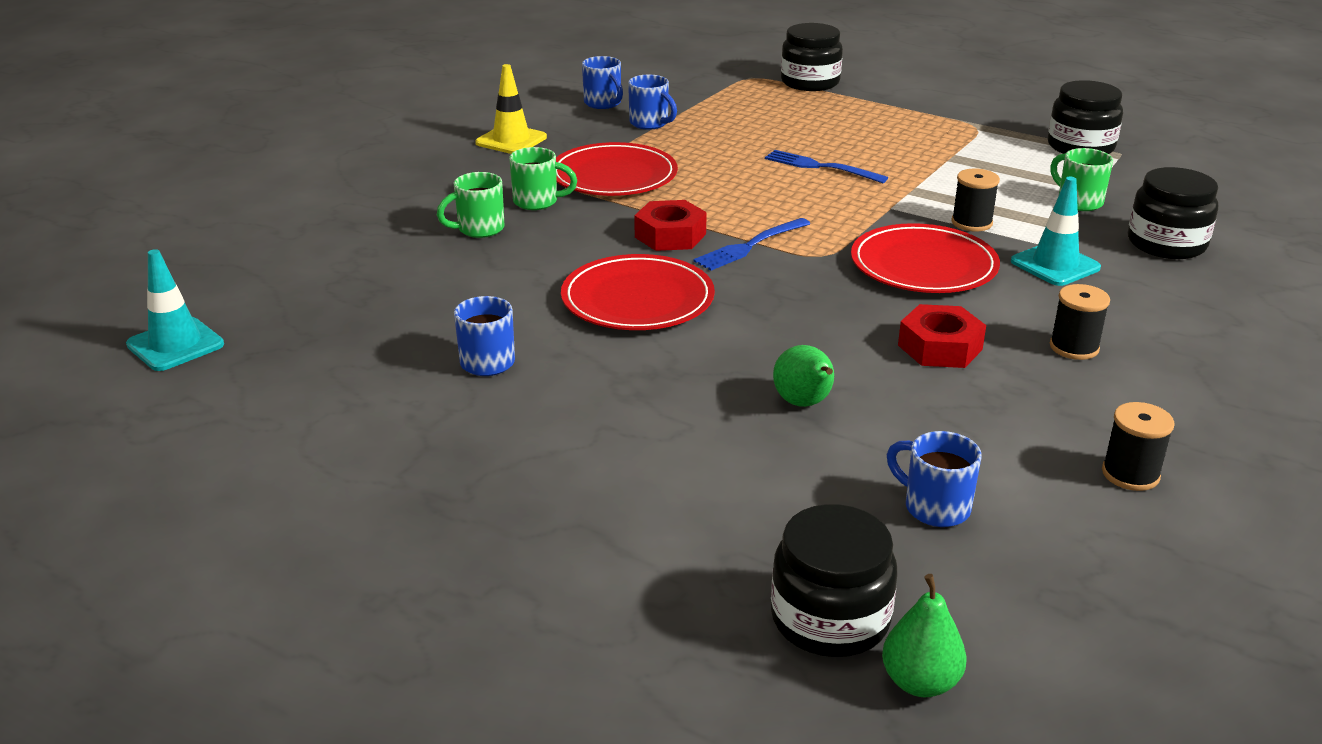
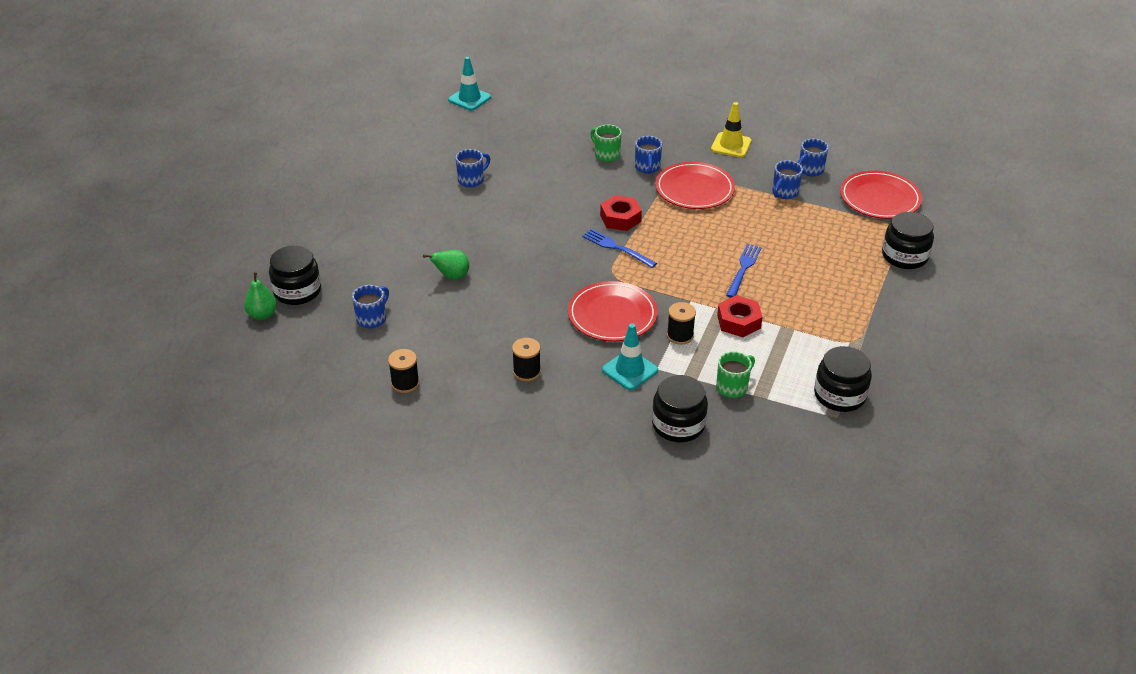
camera: 80 degrees right, 10 degrees up
(537, 202) = (647, 168): green mug -> blue mug
(637, 299) = (542, 216): red plate -> red plate (880, 198)
(940, 347) = (516, 321): red nut -> red nut (738, 322)

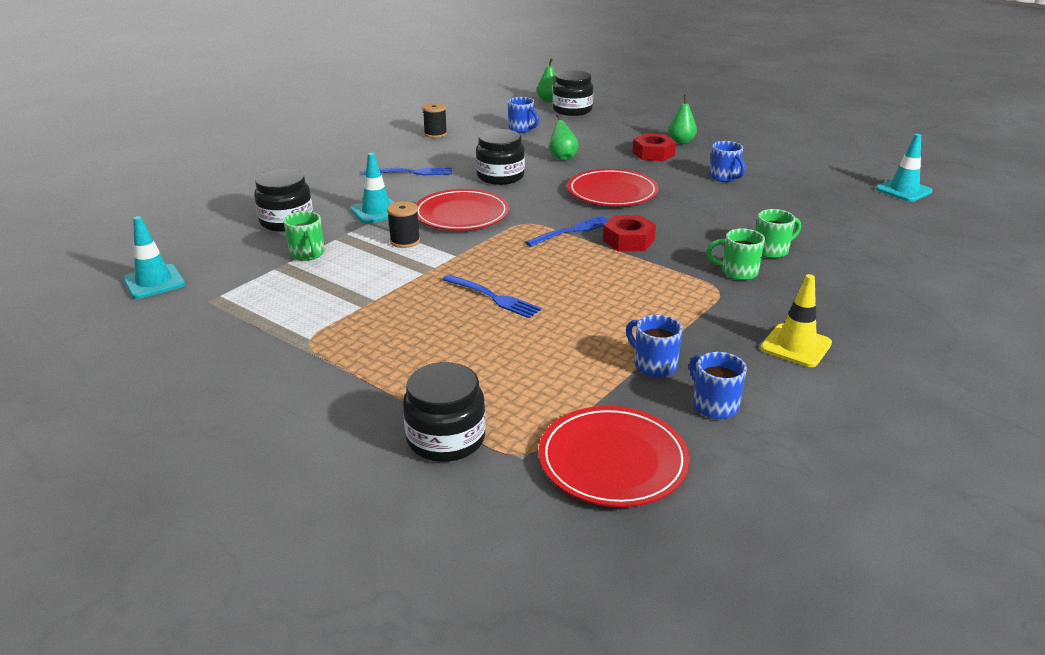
camera: 105 degrees right, 10 degrees down
(386, 208) = (681, 142): none -> green pear
(527, 372) = (412, 172): black spool -> blue fork
(647, 168) = (737, 272): blue mug -> green mug
(694, 189) = (680, 296): red plate -> red plate (612, 192)
(738, 322) = (401, 276): red nut -> red nut (653, 153)
(830, 465) = (154, 282): none -> turquoise traffic cone
(839, 395) = (235, 310): black jar -> black jar (500, 176)

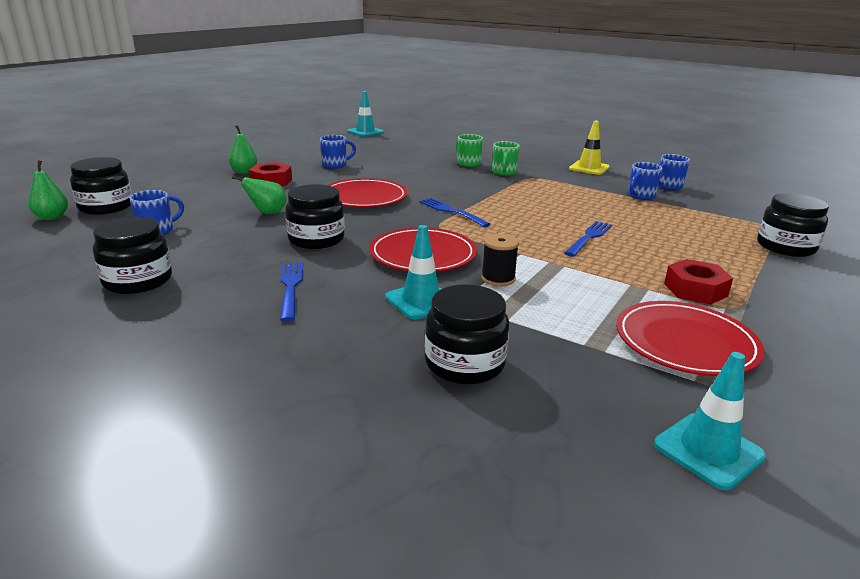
camera: 95 degrees left, 5 degrees down
(307, 254) = (556, 333): green mug -> none
(435, 134) = (138, 281): black spool -> black jar
(613, 460) = (746, 208): red plate -> red plate (685, 342)
(628, 240) = (464, 195): red nut -> red nut (695, 290)

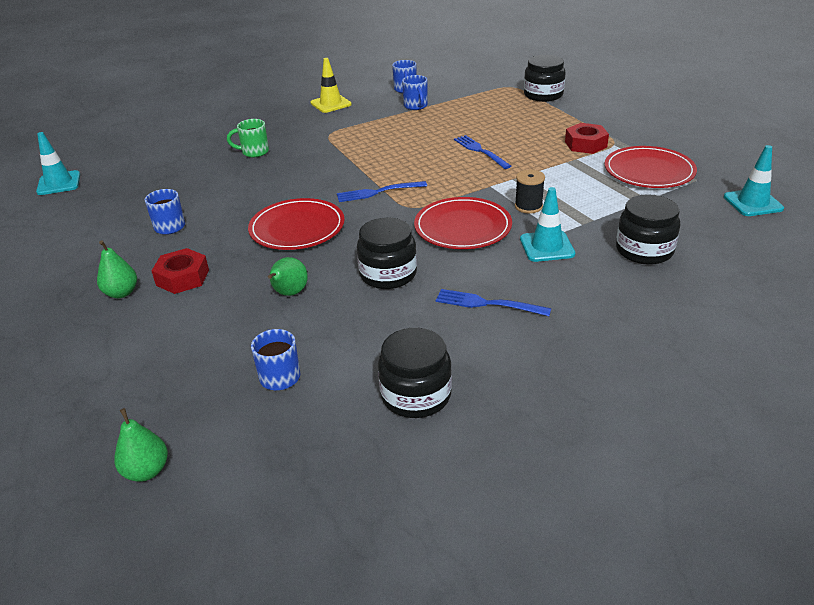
camera: 60 degrees left, 10 degrees up
(106, 207) = (149, 418): black jar -> none
(504, 172) = (300, 142): green mug -> none

